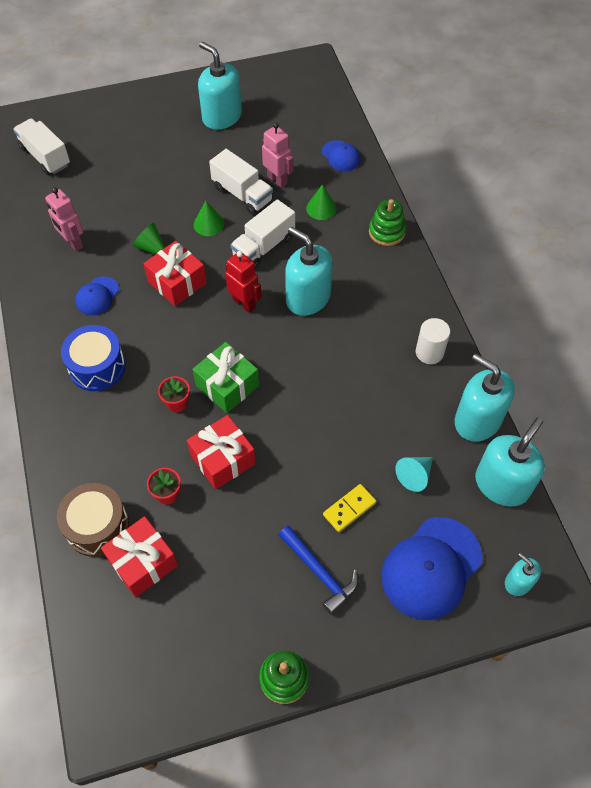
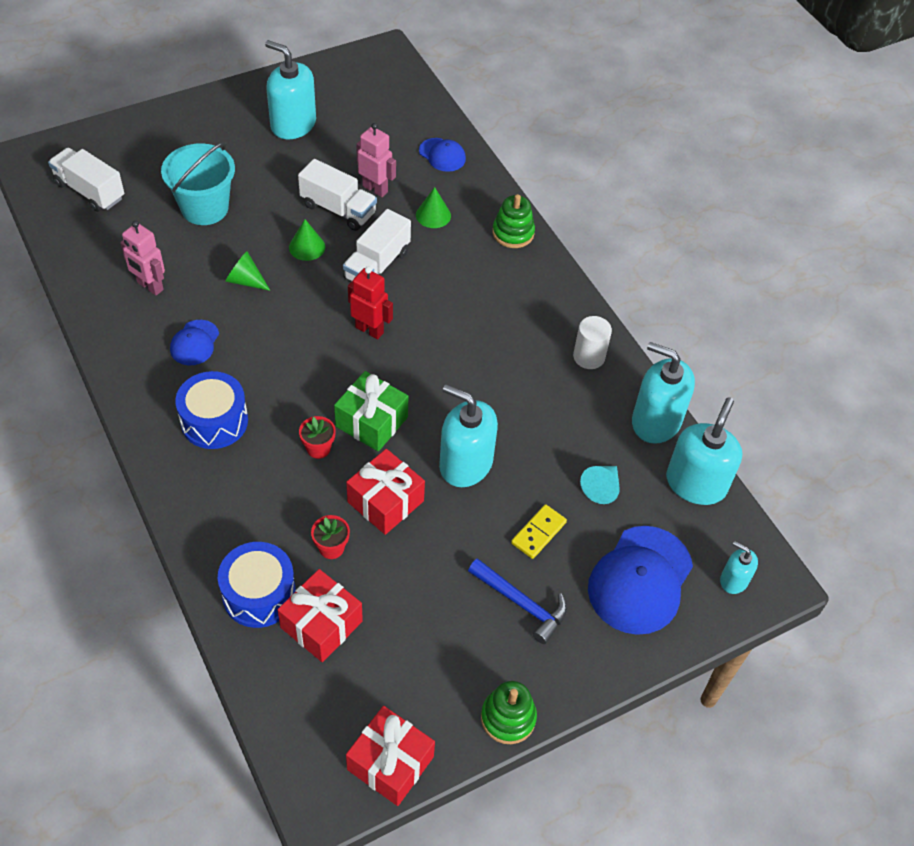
camera: 15 degrees left, 5 degrees down
(97, 526) = (259, 594): brown drum -> blue drum
(133, 181) = (204, 208): none -> turquoise bucket
(177, 282) = (286, 316): red gift -> red gift (390, 763)
(308, 298) = (441, 315): turquoise soap dispenser -> turquoise soap dispenser (465, 464)

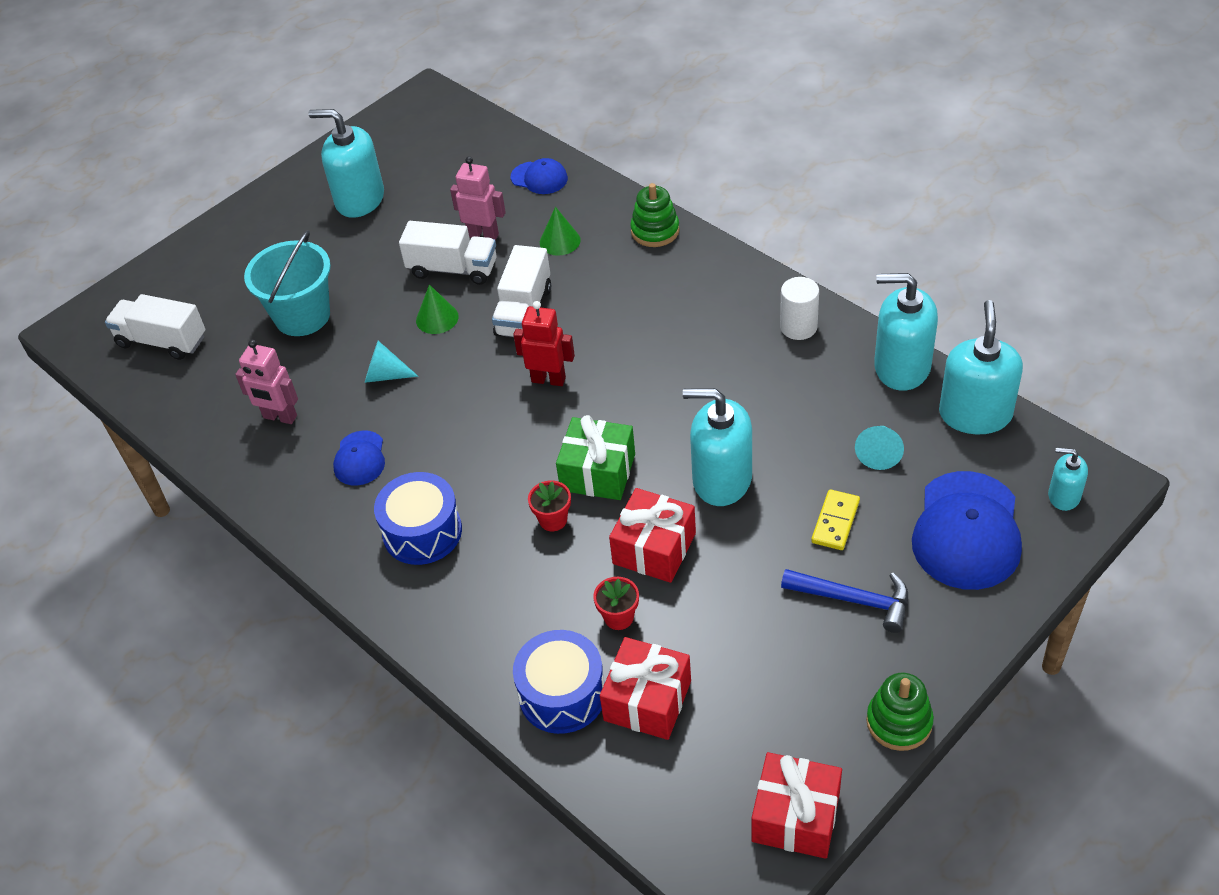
camera: 10 degrees left, 5 degrees down
(245, 280) = (385, 375): green cone -> turquoise cone

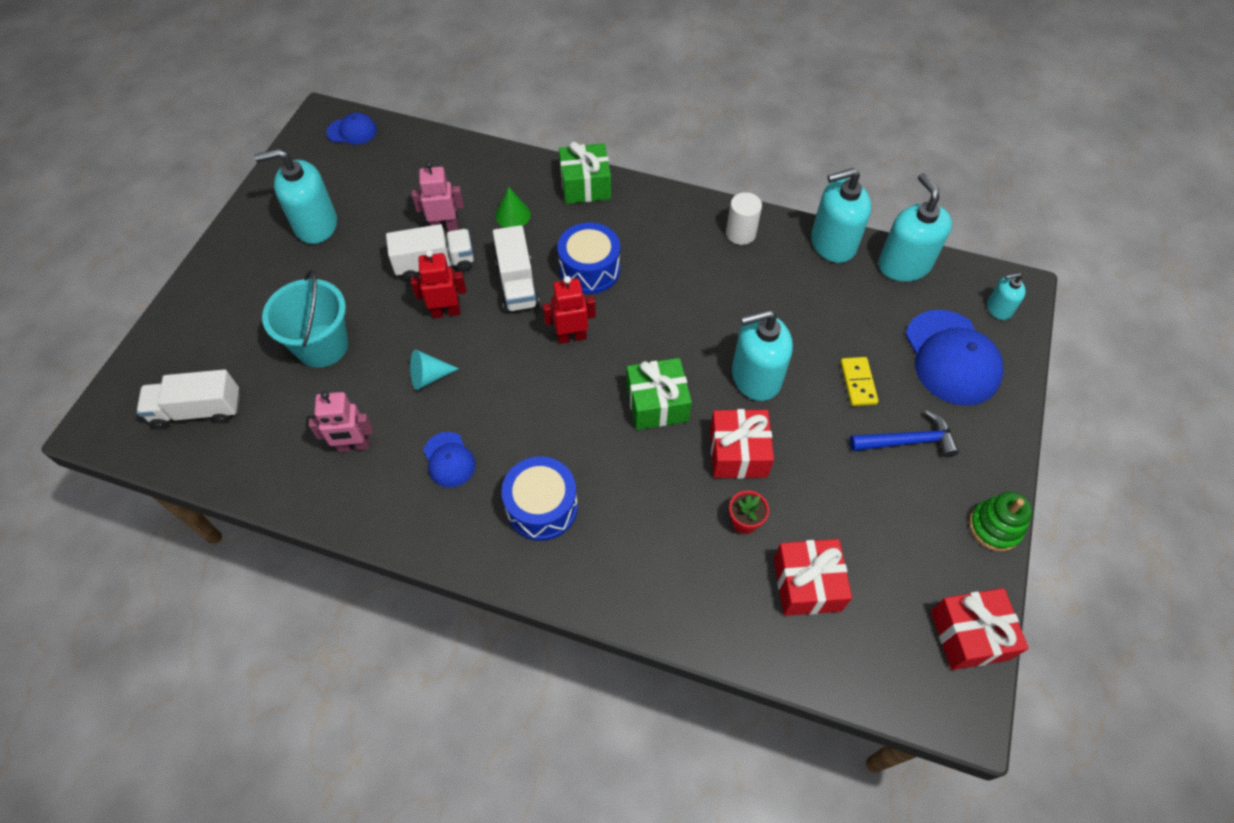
camera: 30 degrees left, 10 degrees up
(437, 318) = (446, 312): green cone -> red robot
(539, 178) = (464, 165): blue cap -> blue cap (352, 131)
(553, 520) = (644, 457): red flower pot -> none
(562, 694) = (738, 606): blue drum -> blue drum (589, 269)
(655, 231) = (585, 185): green stacking toy -> green gift
(879, 453) = (856, 317): turquoise cone -> none

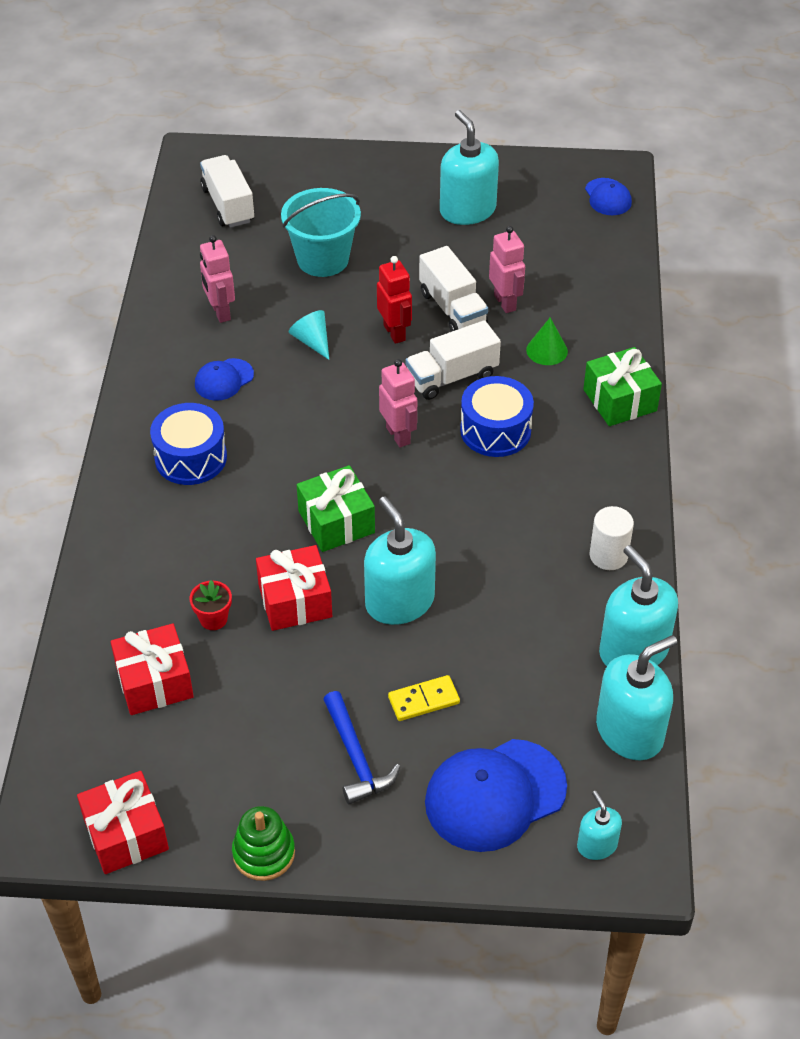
camera: 75 degrees right, 10 degrees down
(571, 337) = (398, 435): red robot -> pink robot

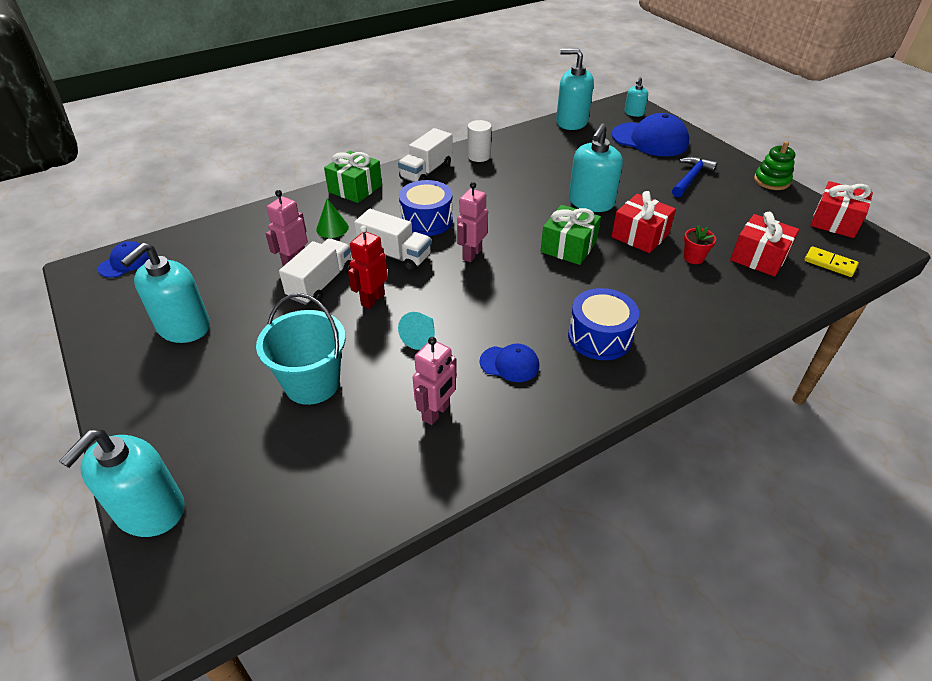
camera: 125 degrees left, 5 degrees down
(228, 205) = (271, 505): white truck -> white truck (426, 172)
(423, 700) = (634, 173): yellow domino -> yellow domino (829, 263)
(633, 650) = (528, 133): turquoise soap dispenser -> turquoise soap dispenser (150, 510)

